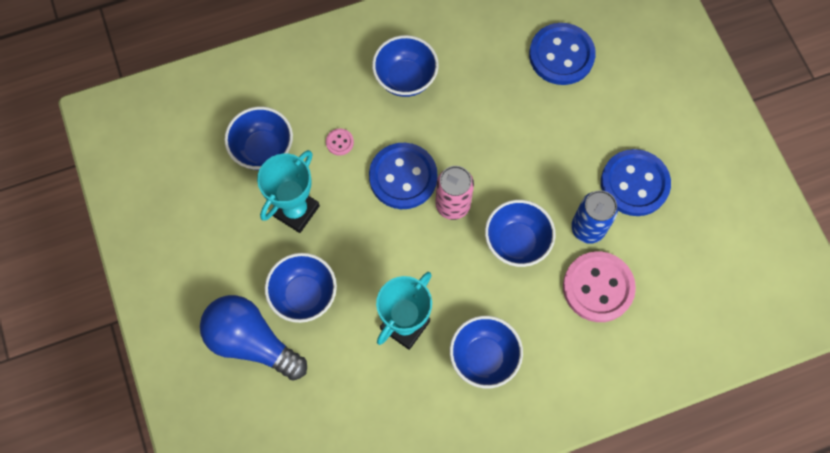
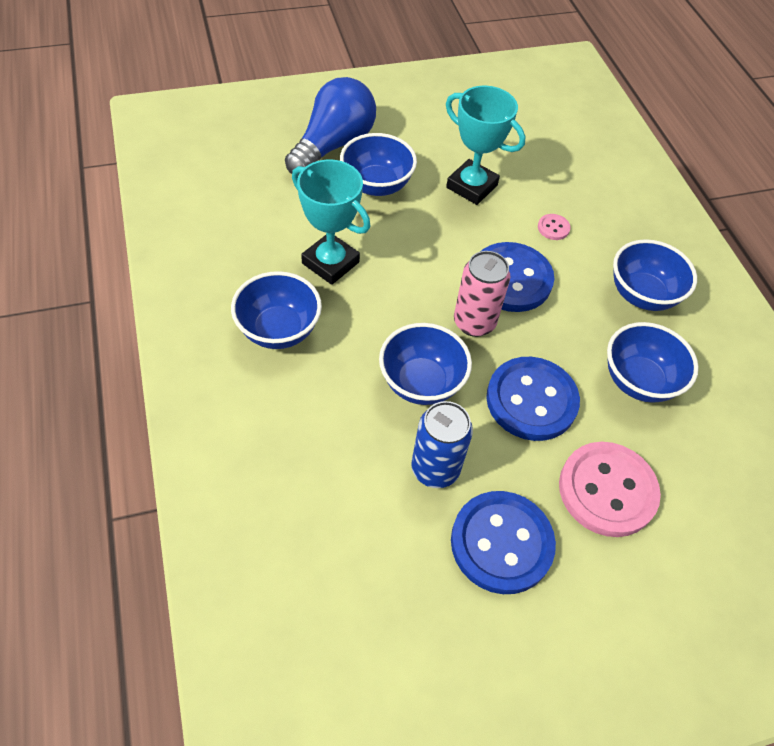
camera: 90 degrees right, 15 degrees down
(263, 149) = (542, 167): blue bowl -> blue bowl (638, 381)
(561, 55) = (702, 476): blue button -> blue button (531, 400)
(598, 287) = (349, 468): pink button -> pink button (607, 490)

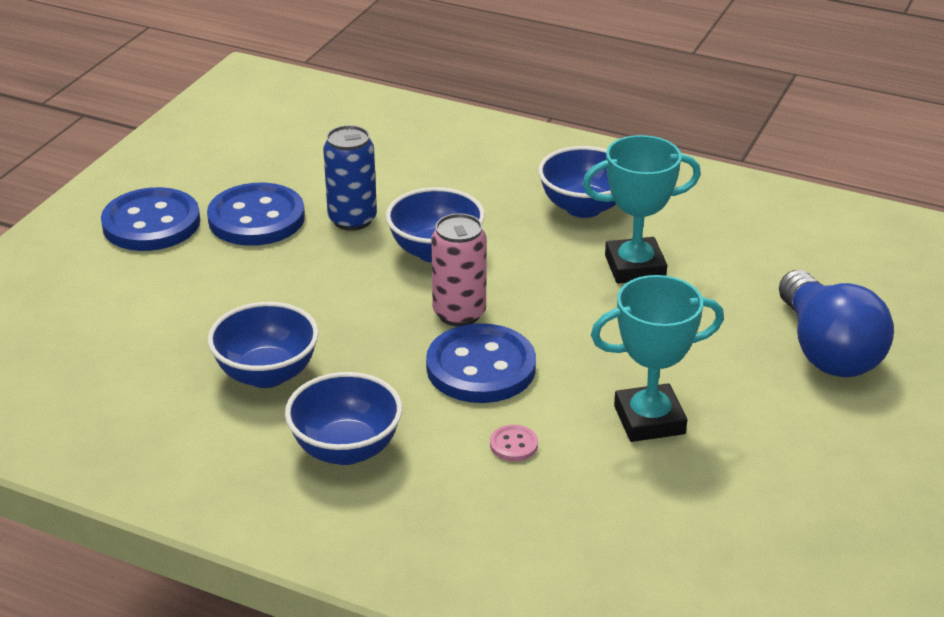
camera: 135 degrees right, 20 degrees down
(376, 185) = (722, 348): blue bowl -> none
(531, 400) = (339, 299): blue button -> blue button (151, 223)
(607, 490) = (213, 289): pink button -> none

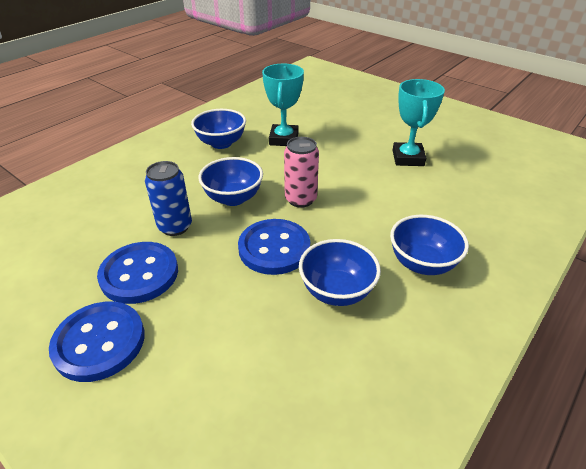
camera: 75 degrees left, 5 degrees up
(481, 367) = (354, 200): blue button -> blue button (274, 248)
(513, 445) = (423, 200): pink button -> none
(827, 350) = (366, 108): blue light bulb -> none

